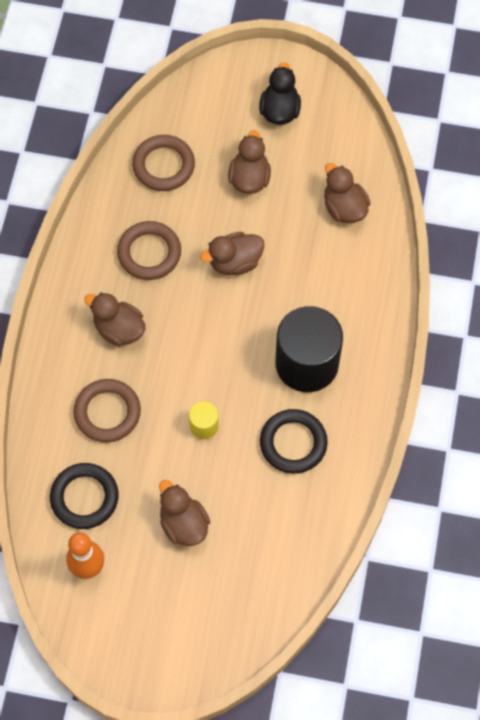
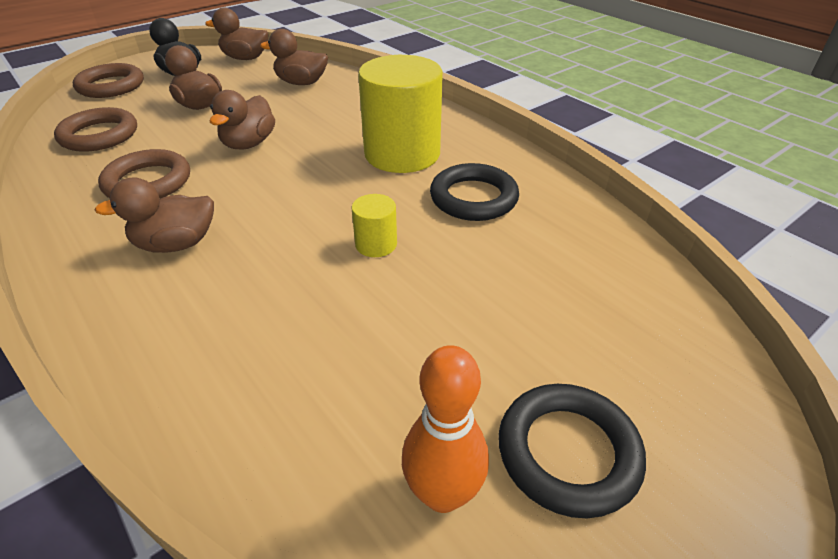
camera: 50 degrees left, 25 degrees down
(84, 497) = (325, 416): black ring -> black ring (568, 452)
(107, 412) = (247, 312): brown ring -> brown ring (111, 86)
(183, 524) = (481, 331): brown duck -> brown duck (245, 58)
(307, 363) = (402, 154): black cylinder -> yellow cylinder

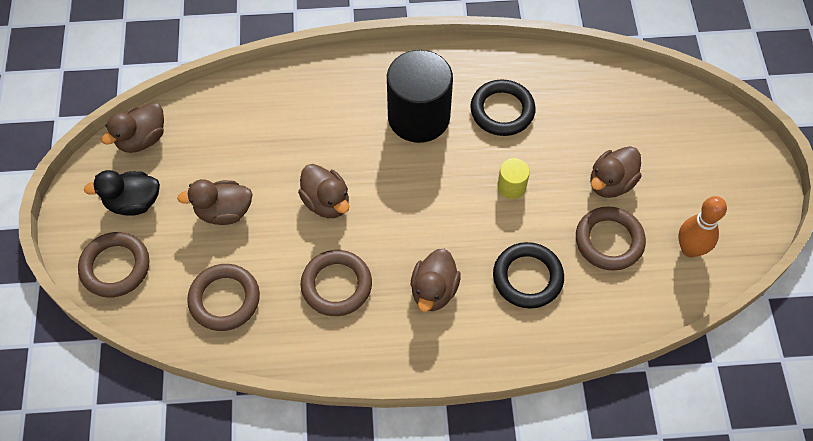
camera: 55 degrees left, 20 degrees up
(301, 83) = (241, 121): brown duck -> brown duck (611, 183)
(370, 371) = (609, 241): none -> brown ring
(402, 154) = (418, 117): yellow cylinder -> black cylinder
(568, 452) = (700, 194): black ring -> black ring (527, 277)

